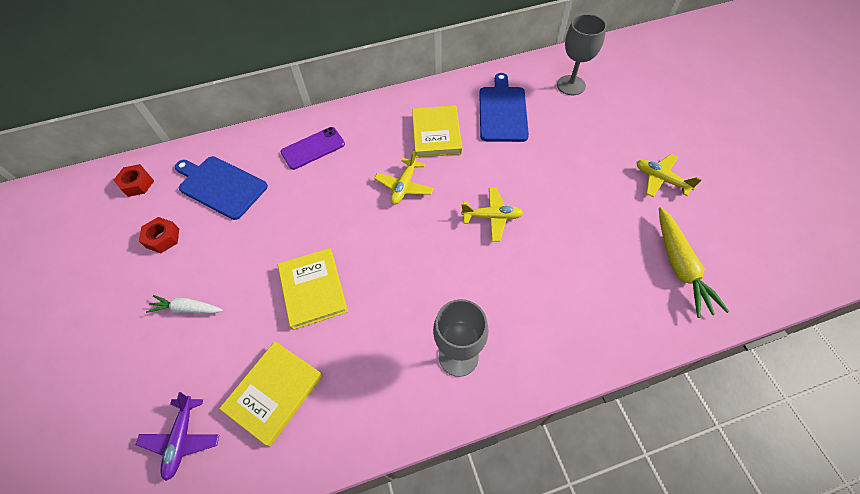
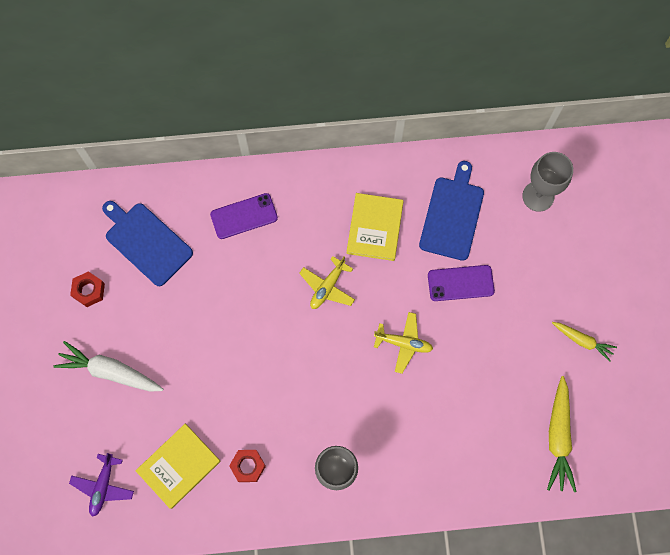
camera: 10 degrees right, 15 degrees up
(137, 184) = (64, 219): red nut -> red nut (248, 466)
(187, 309) = (110, 371): white carrot -> white carrot, size x1.64
(313, 289) = (223, 379): yellow book -> none
(529, 158) = (460, 283): none -> purple phone
(661, 179) = (582, 341): yellow plane -> yellow carrot

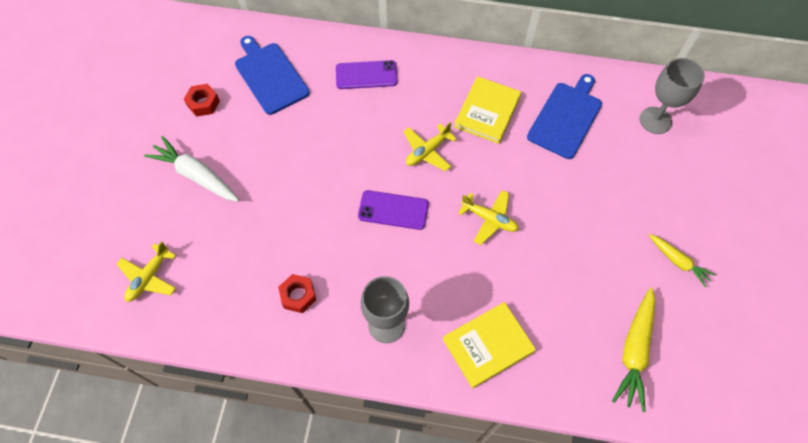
camera: 15 degrees right, 10 degrees down
(103, 486) = (149, 277): purple plane -> yellow plane
(179, 466) = (230, 277): yellow book -> yellow book (488, 345)
(460, 283) = (560, 178): purple phone -> purple phone (393, 210)

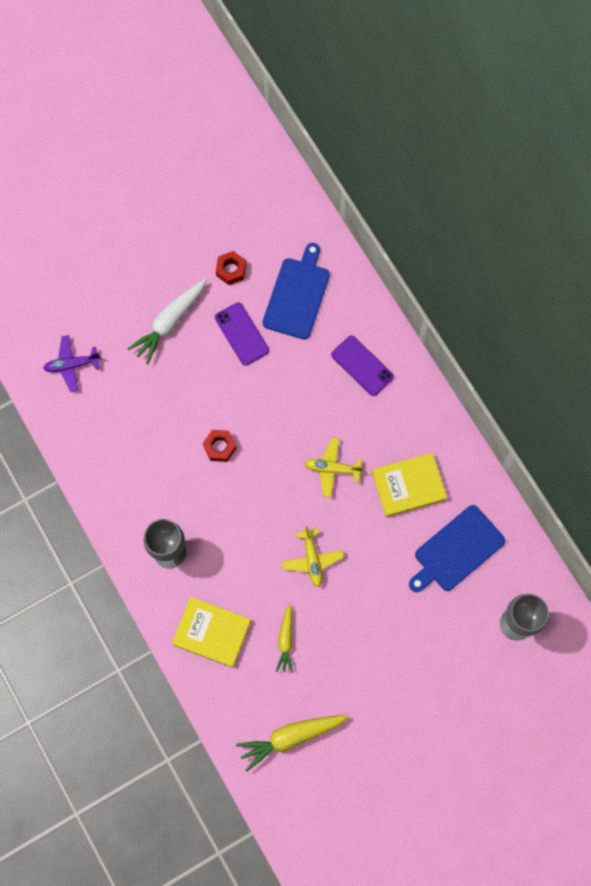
camera: 50 degrees right, 10 degrees up
(149, 277) = (72, 365): yellow plane -> purple plane
(196, 175) = (170, 322): white carrot -> white carrot turned 135 degrees counterclockwise
(298, 295) = (141, 475): red nut -> red nut (220, 447)
(393, 210) = (260, 484): purple phone -> purple phone (241, 334)
(566, 117) = (456, 550): blue cutting board -> blue cutting board turned 150 degrees clockwise
(677, 261) = (393, 723): yellow carrot -> yellow carrot (285, 640)

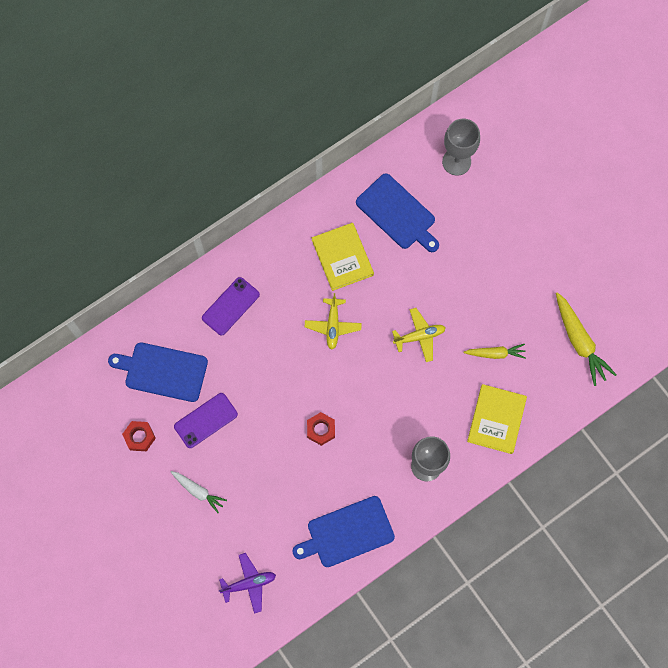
camera: 95 degrees left, 0 degrees up
(72, 365) = (249, 583): purple plane -> purple plane turned 90 degrees counterclockwise
(109, 464) = (347, 533): none -> blue cutting board
(170, 322) = (198, 491): white carrot -> white carrot, size x0.61

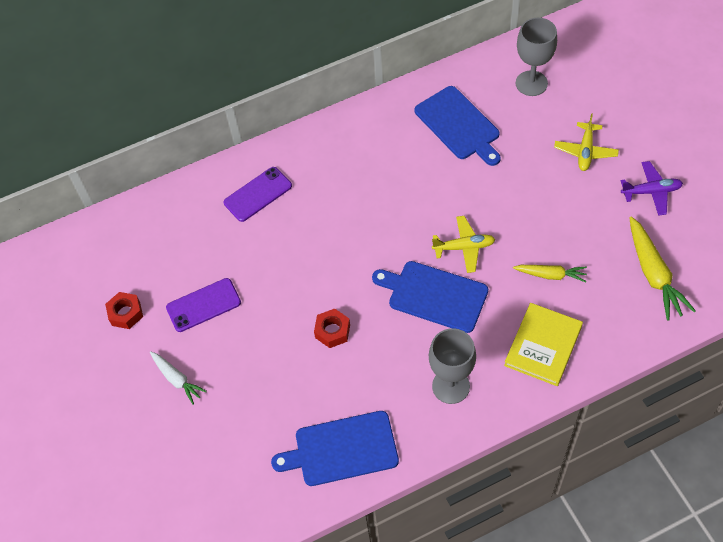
camera: 15 degrees right, 15 degrees down
(163, 371) = (168, 250): blue cutting board -> blue cutting board (434, 295)
(249, 583) = (212, 491): purple plane -> purple plane (651, 192)
(333, 325) = (367, 225): yellow plane -> yellow plane (585, 151)
(342, 257) = (390, 160): yellow book -> none

